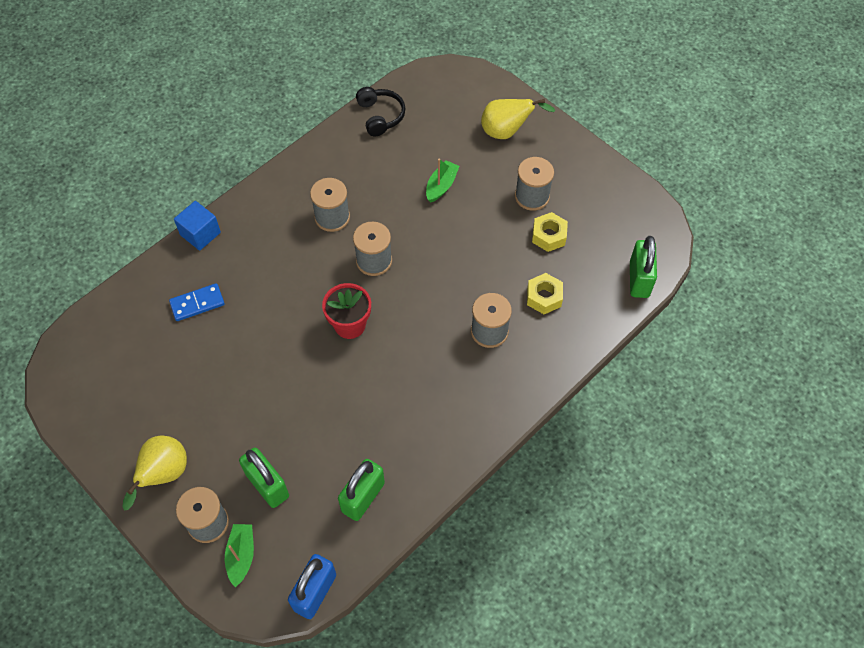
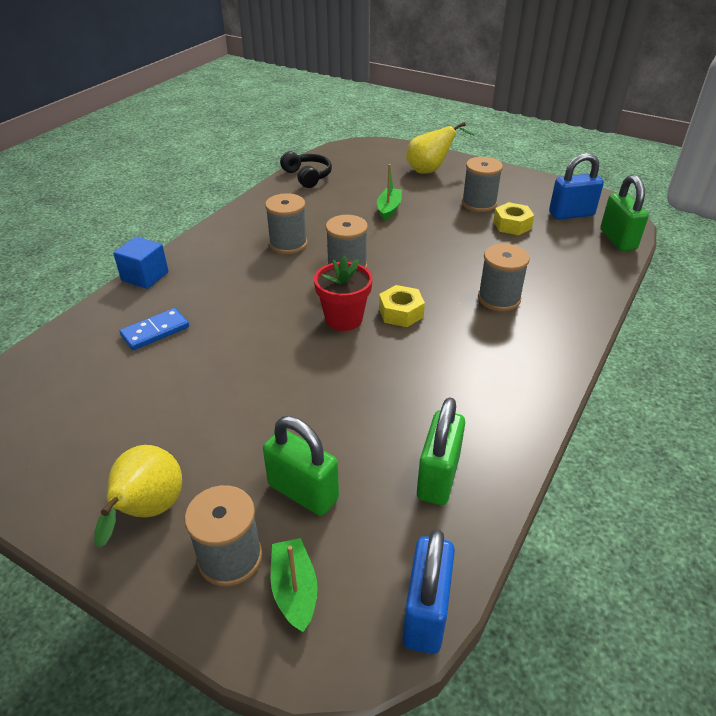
camera: 15 degrees left, 20 degrees down
(544, 297) = (537, 265): yellow nut -> yellow nut (401, 312)
(615, 232) = (571, 214): none -> blue padlock

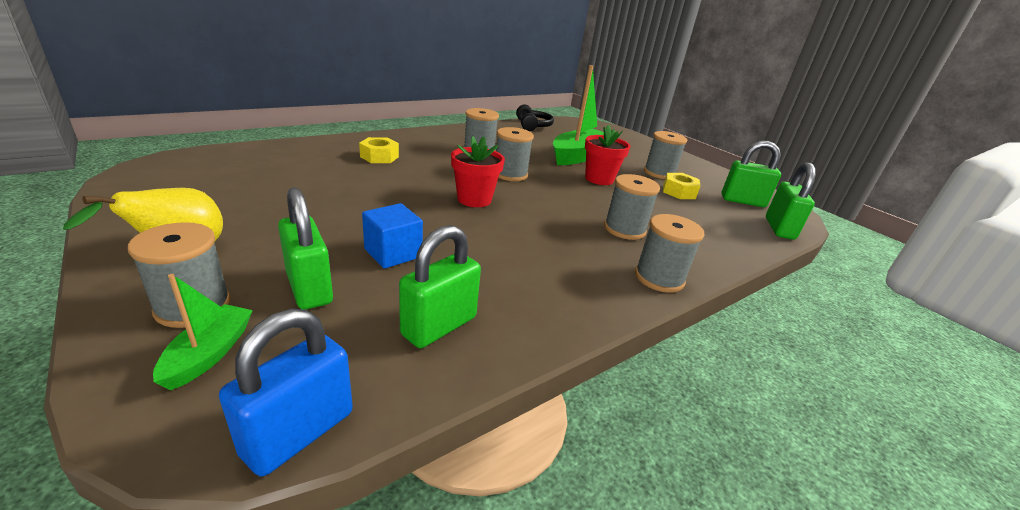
camera: 20 degrees right, 10 degrees down
(145, 276) = (359, 137): blue cube -> blue cube (393, 253)
(155, 331) = (328, 163): blue domino -> none
(389, 209) = (578, 156): green boat -> green boat, size x1.98
(401, 312) = (526, 210): yellow nut -> yellow nut (379, 157)
(430, 170) = (633, 147): yellow pear -> none
(432, 237) = (599, 179): none -> red flower pot
(561, 345) = (659, 278): none -> grey spool
(571, 214) = (742, 201): blue padlock -> green padlock

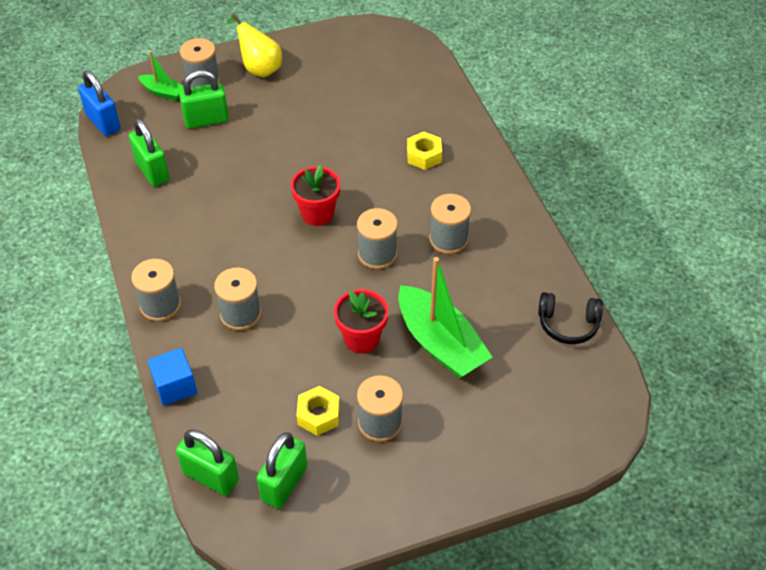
camera: 110 degrees right, 20 degrees up
(393, 253) = (236, 156): blue cube -> blue cube (175, 386)

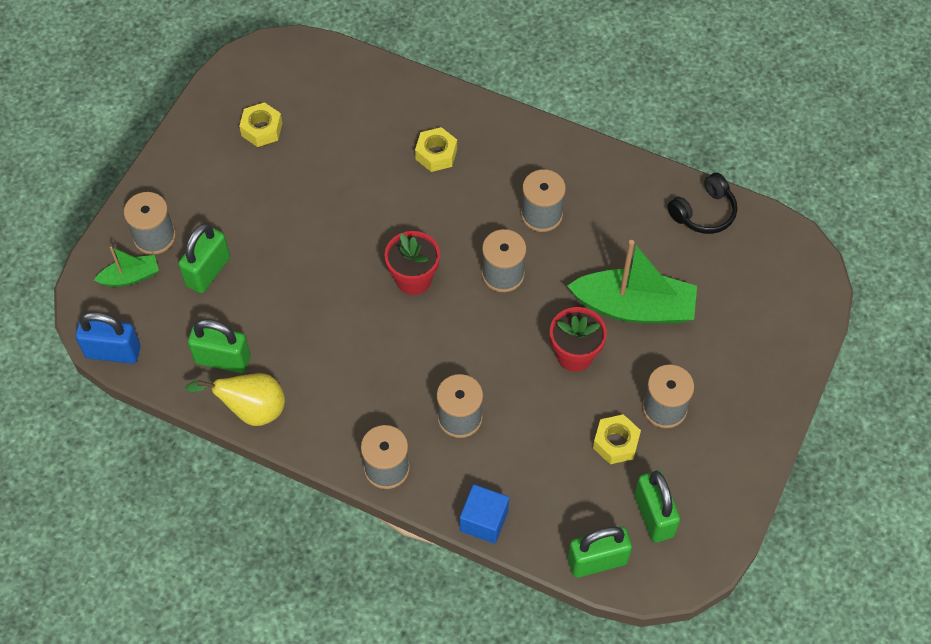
camera: 45 degrees left, 10 degrees up
(259, 68) = (190, 182): yellow pear -> yellow pear (251, 410)
(335, 69) = (262, 129): none -> yellow nut

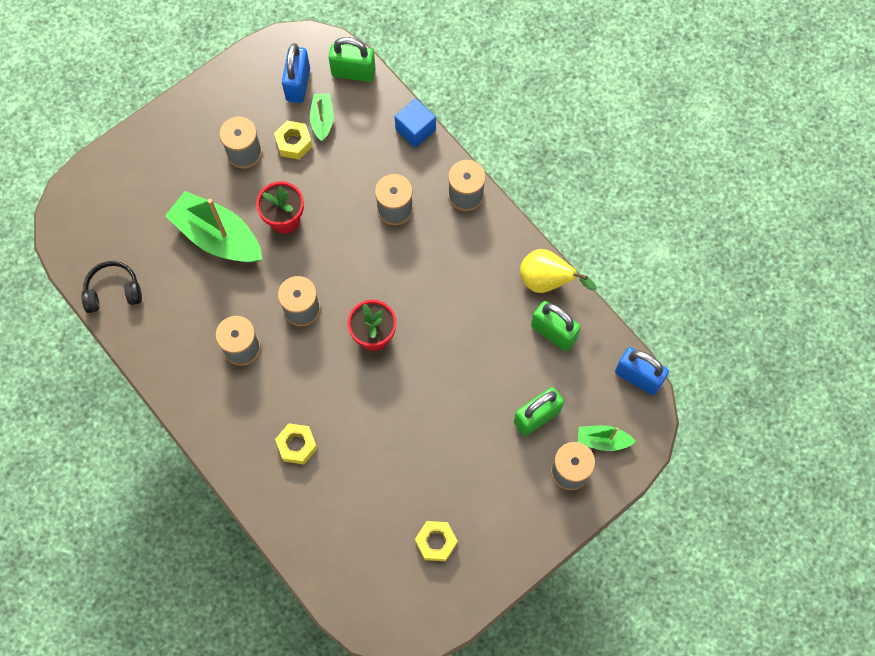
camera: 155 degrees left, 10 degrees up
(599, 485) = (322, 120): none -> green boat
(654, 515) = (298, 84): green padlock -> blue padlock

